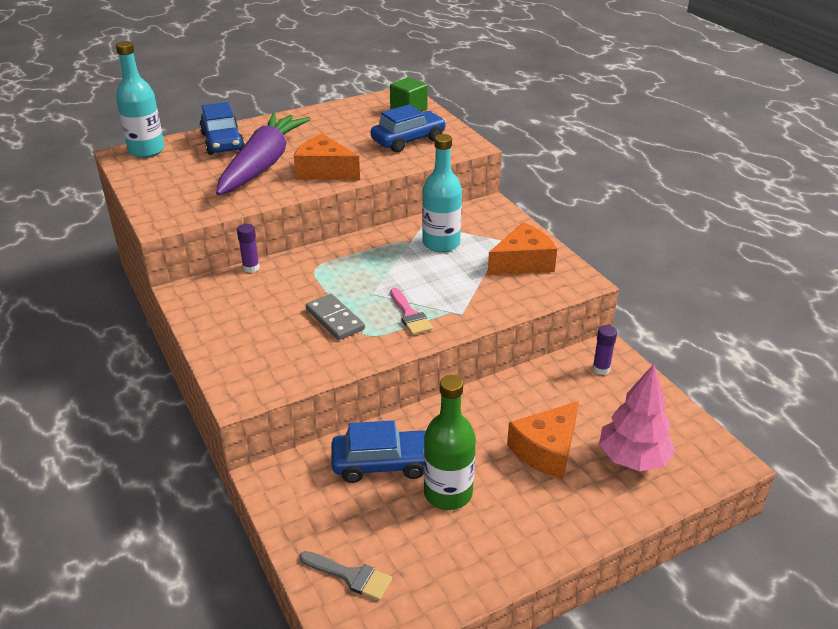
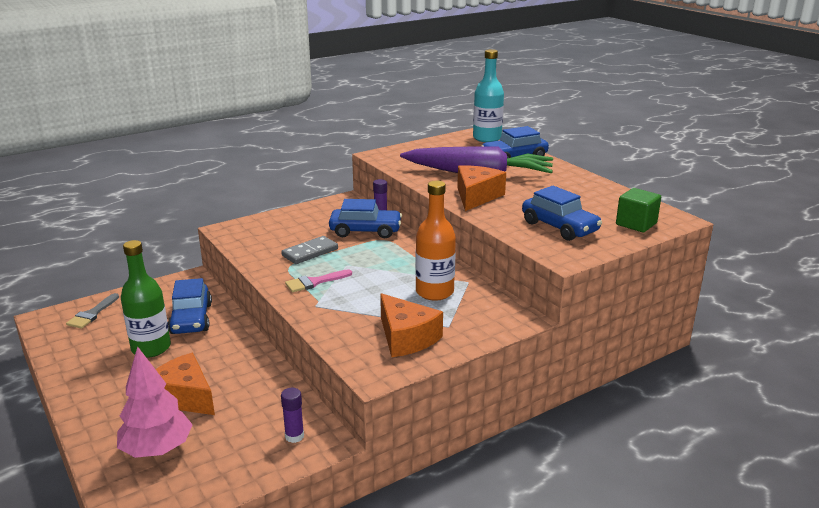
camera: 85 degrees right, 10 degrees down
(288, 279) = (365, 231): none -> blue car
(441, 243) = (434, 292): turquoise bottle -> orange bottle

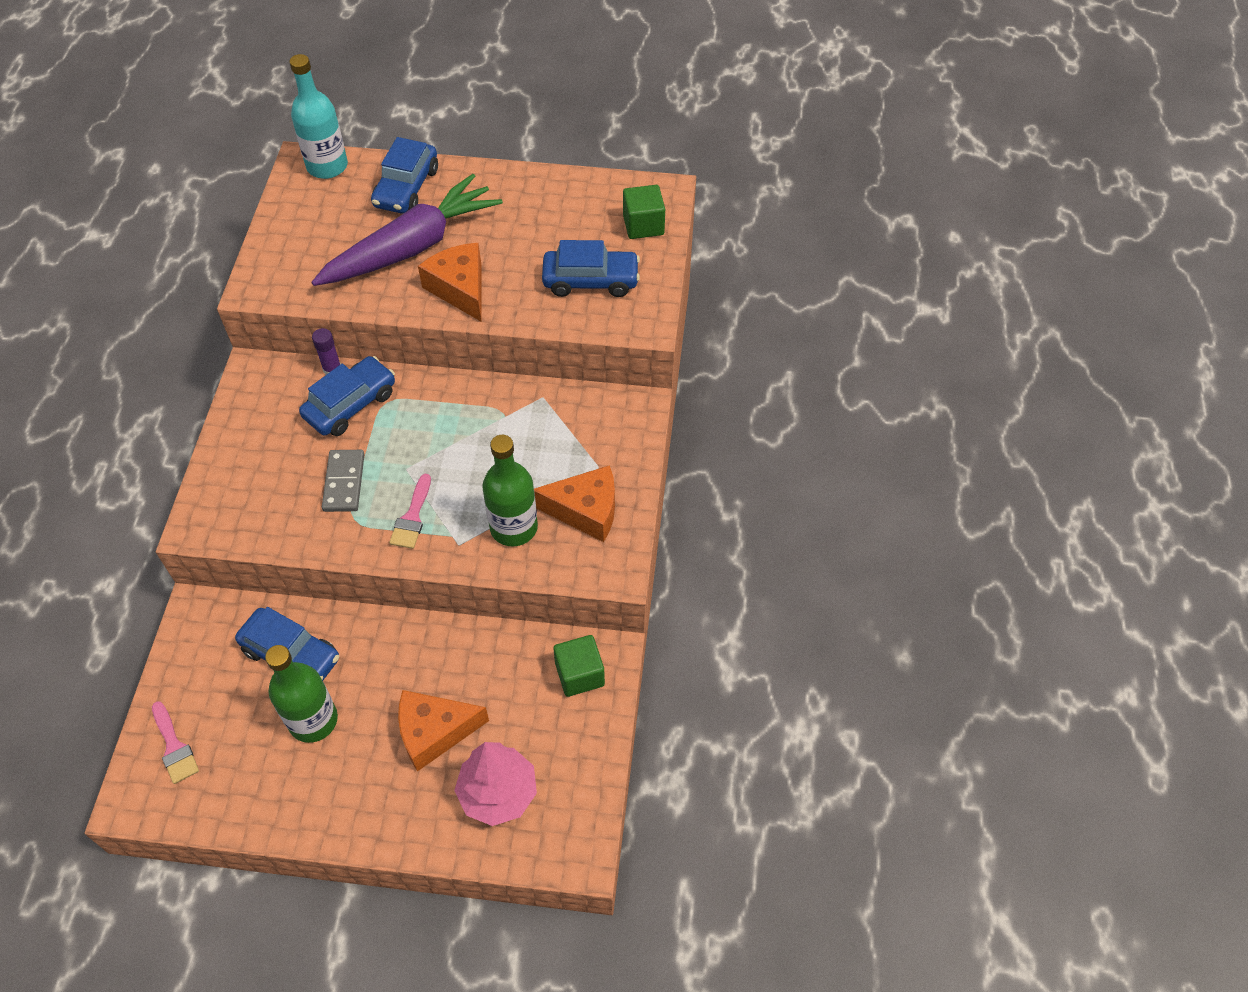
camera: 50 degrees left, 30 degrees up
(92, 314) = (174, 747): grey brush -> pink brush
(294, 436) = (579, 674): purple glue stick -> green cube
(354, 318) = (514, 527): none -> green bottle
(434, 292) = (533, 435): orange bottle -> none

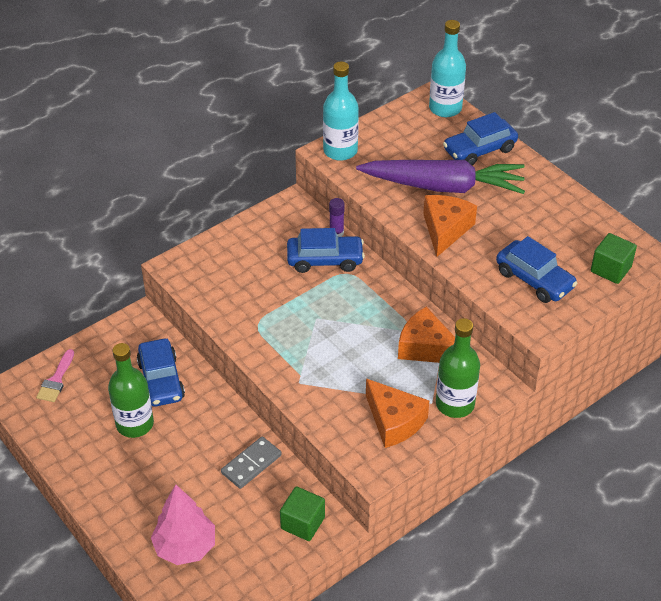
camera: 45 degrees right, 10 degrees down
(267, 278) = (340, 151): none -> turquoise bottle
(344, 482) = (274, 300): grey domino -> grey domino (251, 464)
(412, 517) = (290, 347): pink brush -> none
(434, 732) = (188, 484): orange cheese -> orange cheese (426, 347)
(514, 527) = (341, 398): green bottle -> green bottle (455, 404)

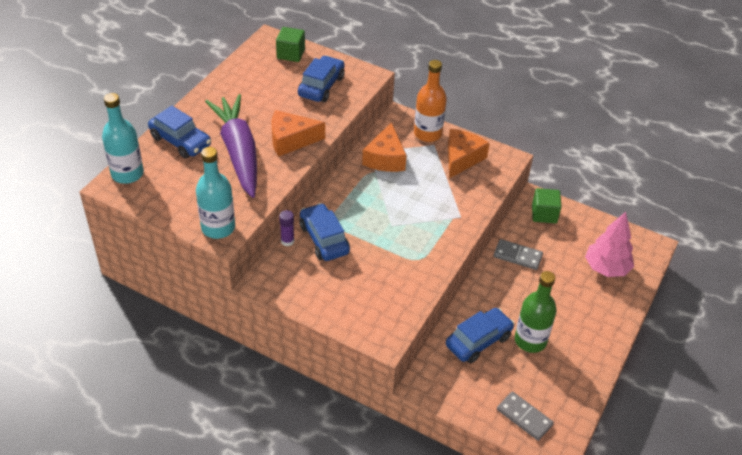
camera: 115 degrees left, 0 degrees up
(56, 380) = (524, 417): pink brush -> grey domino
(455, 404) = (428, 133): green bottle -> orange bottle

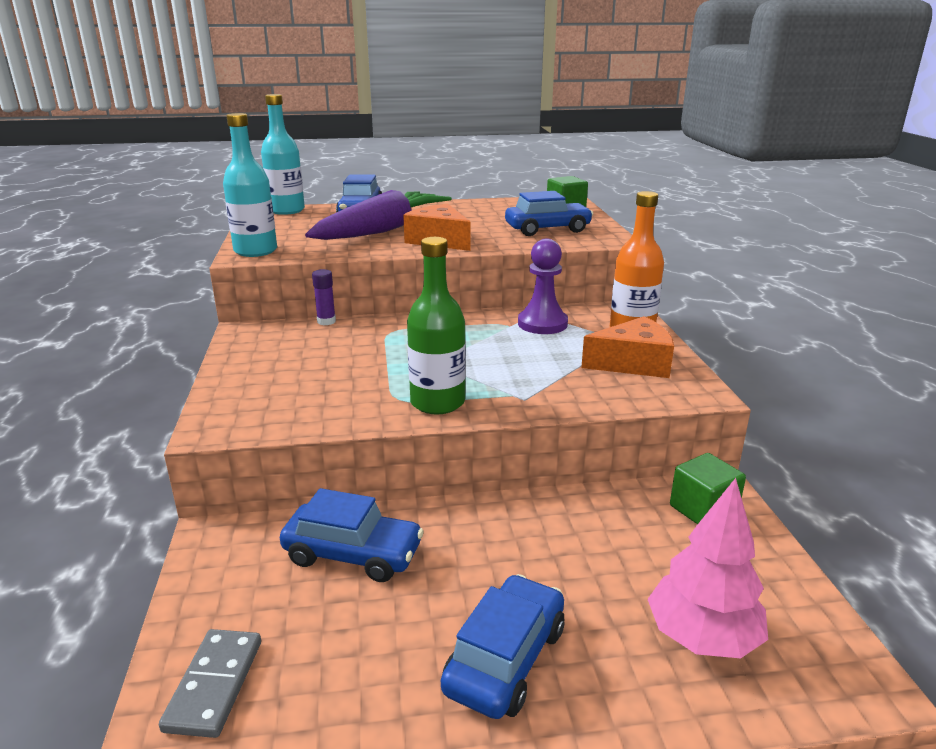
camera: 55 degrees right, 20 degrees down
(324, 239) = (355, 336): blue car -> blue car (505, 659)
(385, 158) = (542, 324): orange cheese -> purple pawn
(517, 256) = (577, 520): grey domino -> none
(530, 340) = (410, 612): green bottle -> green bottle (437, 402)

